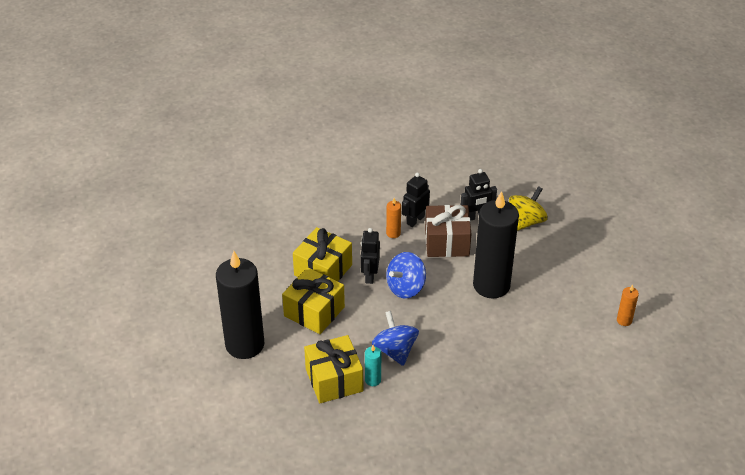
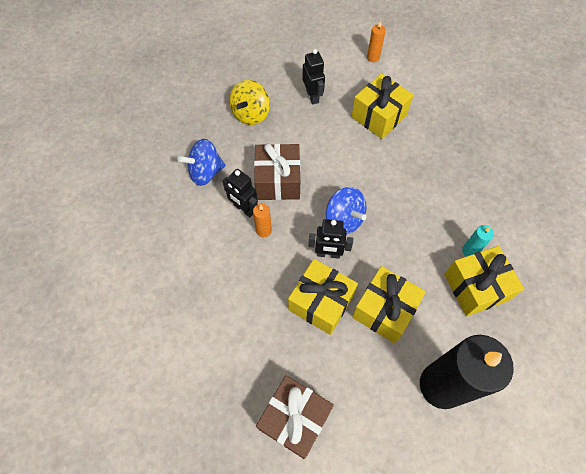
camera: 90 degrees left, 20 degrees up
(228, 253) = (295, 419): none -> brown gift
(395, 350) = (429, 231): blue spinning top -> blue spinning top (205, 172)
(476, 216) = (241, 154): black robot -> black robot (312, 96)
(491, 285) = (337, 147): black candle -> none
(526, 221) = (251, 114): yellow spinning top -> yellow spinning top turned 105 degrees counterclockwise
(536, 320) = (378, 116): none -> yellow gift

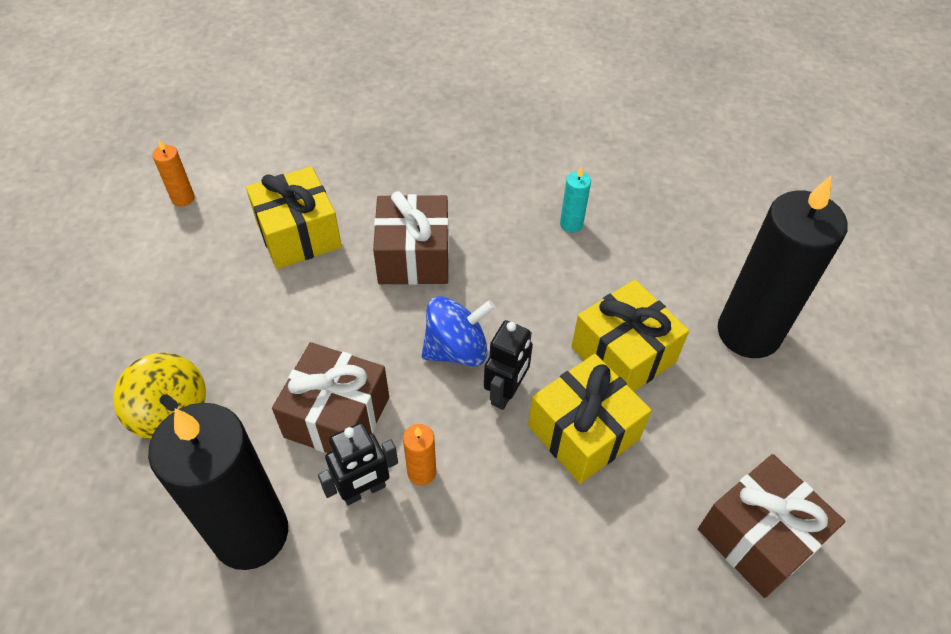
camera: 70 degrees left, 10 degrees down
(205, 172) = (251, 533): blue spinning top -> black candle
(312, 96) = (200, 305): black robot -> none
(394, 175) = (413, 257): none -> brown gift
(476, 287) = (625, 240): yellow gift -> none

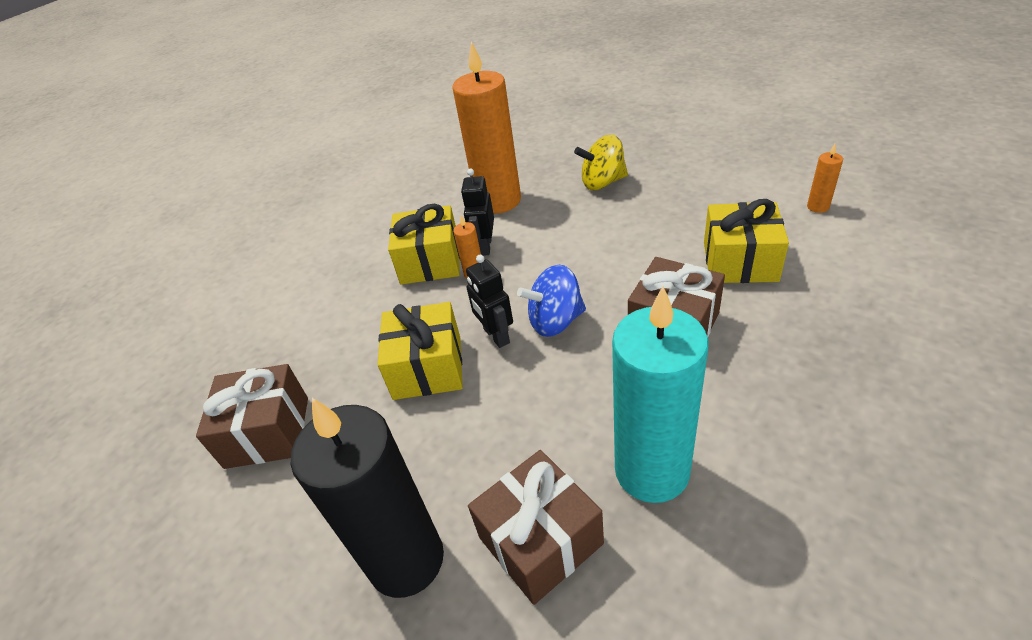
camera: 130 degrees right, 10 degrees down
(251, 533) = (498, 201): black candle -> orange candle
(337, 417) = (545, 246): brown gift -> brown gift (540, 540)
(456, 349) = (555, 321): blue spinning top -> blue spinning top turned 60 degrees clockwise
(571, 224) = (652, 471): turquoise candle -> turquoise candle, size x2.48
(623, 355) = (468, 430): yellow gift -> yellow gift (430, 262)

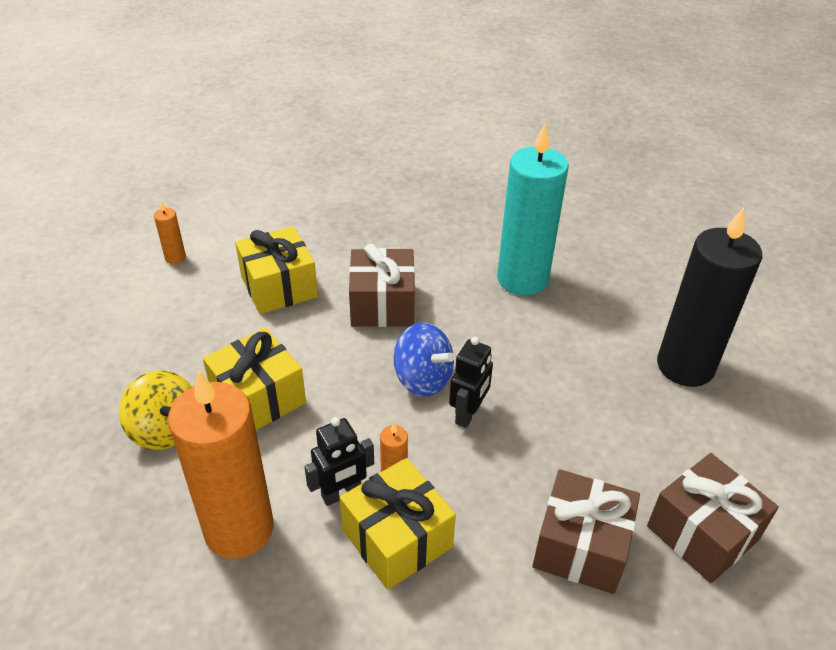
camera: 130 degrees left, 0 degrees up
(428, 368) = (539, 446): yellow gift -> yellow gift (258, 398)
(540, 540) = (611, 310): brown gift -> brown gift (581, 546)

